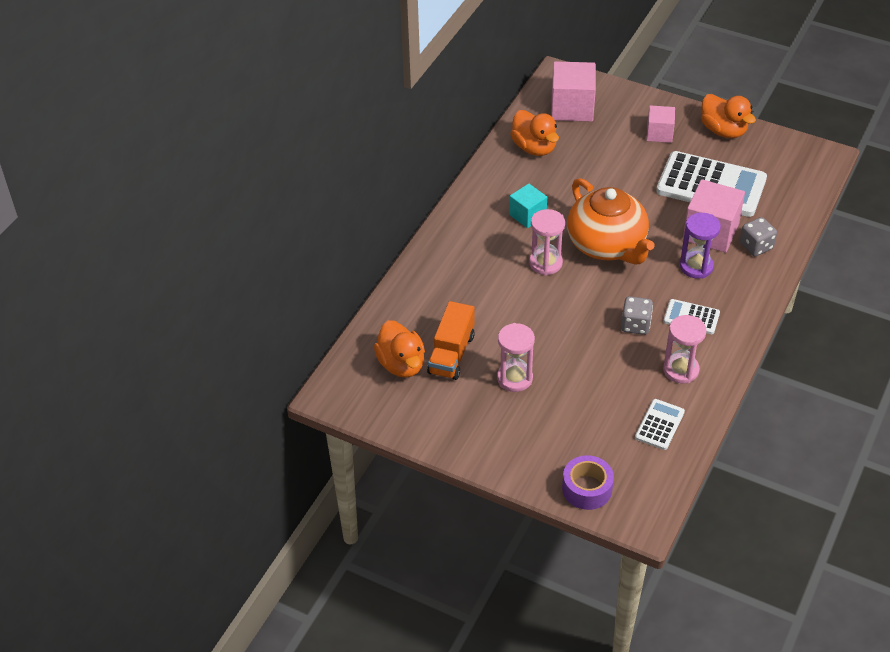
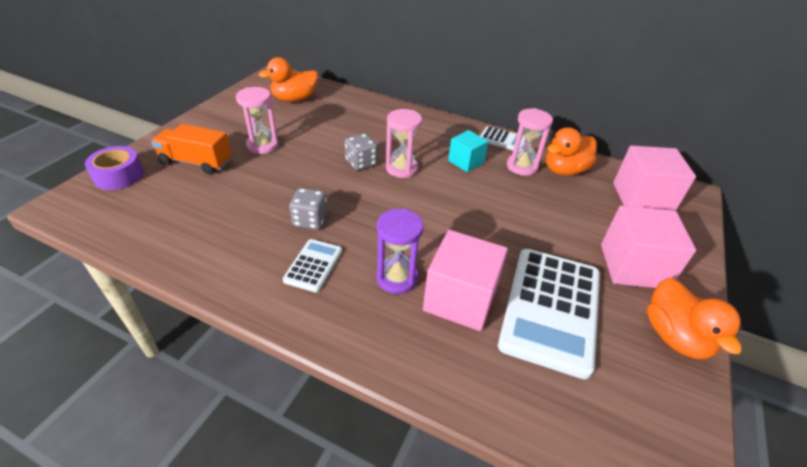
camera: 85 degrees right, 5 degrees down
(451, 354) = (299, 118): orange truck -> orange truck (196, 162)
(607, 245) = (429, 209): orange teapot -> none
(659, 133) = (633, 266): pink cube -> pink cube, size x1.67
(659, 425) = (167, 226): white calculator -> white calculator (502, 140)
(681, 370) = (235, 249): pink hourglass -> pink hourglass (522, 166)
(723, 130) = (674, 336): orange duck -> orange duck turned 60 degrees counterclockwise
(756, 246) = (437, 347): grey dice -> grey dice (361, 163)

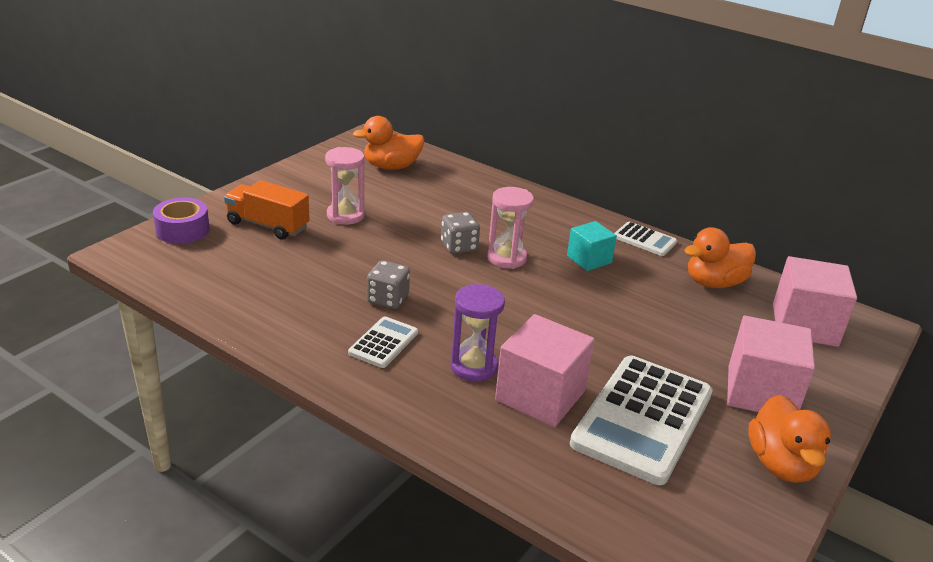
camera: 10 degrees right, 10 degrees down
(522, 166) = (659, 272): pink hourglass -> none

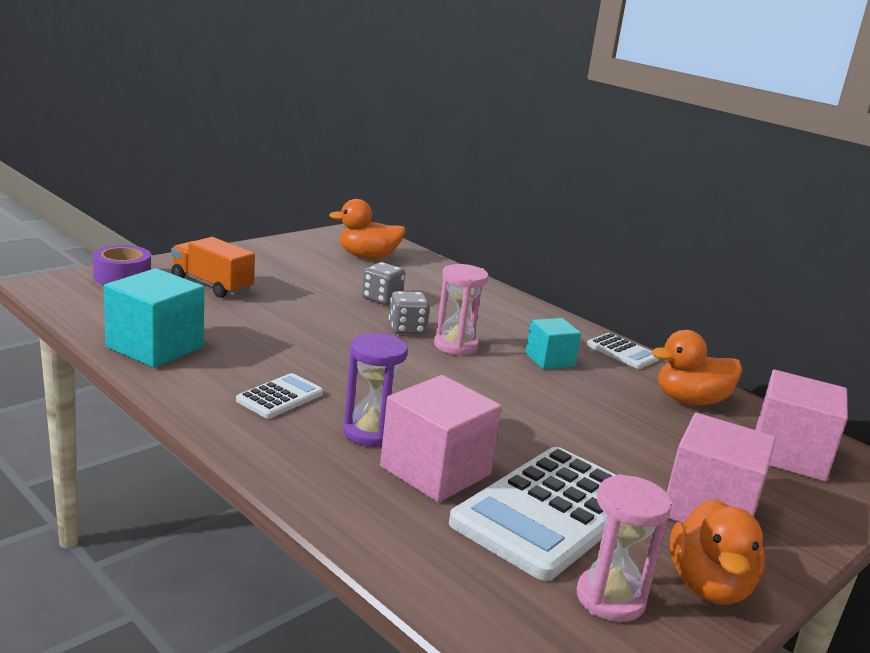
camera: 10 degrees right, 10 degrees down
(251, 307) = (155, 347): none -> turquoise cube
(345, 215) = (297, 288): pink hourglass -> pink hourglass (610, 598)
(388, 299) = (305, 361): grey dice -> grey dice (381, 299)

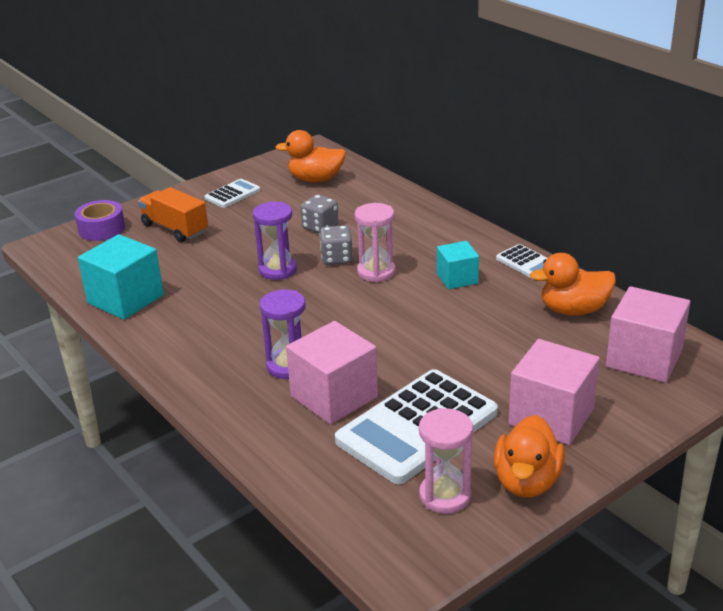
camera: 10 degrees right, 10 degrees up
(280, 397) = (220, 338): white calculator -> white calculator (232, 194)
(340, 334) = (278, 270): none -> purple hourglass

